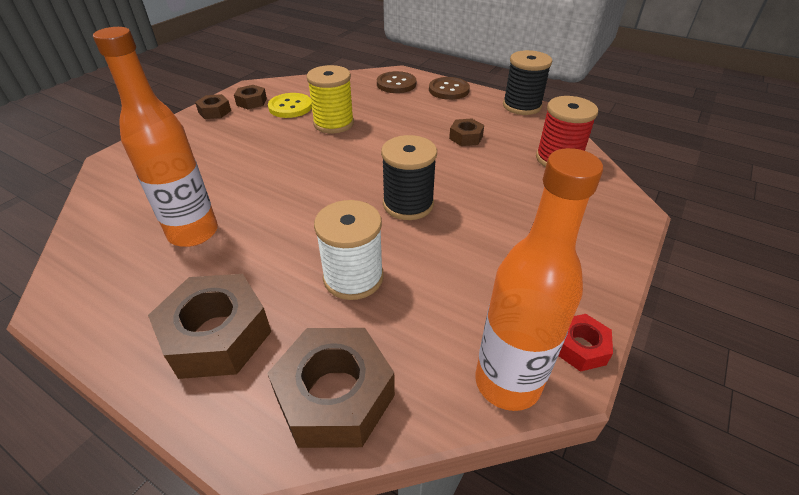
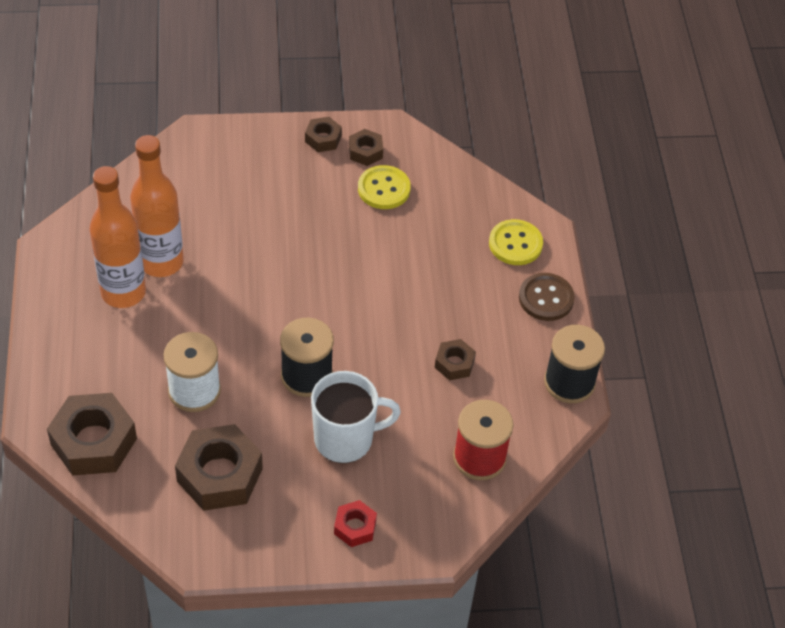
camera: 50 degrees right, 10 degrees up
(217, 335) = (90, 350): brown nut -> brown nut (219, 475)
(333, 123) = (385, 243): yellow spool -> none
(396, 84) = (515, 244): brown button -> yellow button
(490, 211) = (345, 439): none -> white mug
(507, 382) = (169, 527): orange bottle -> orange bottle (123, 292)
(580, 347) = (230, 558): red nut -> red nut (355, 527)

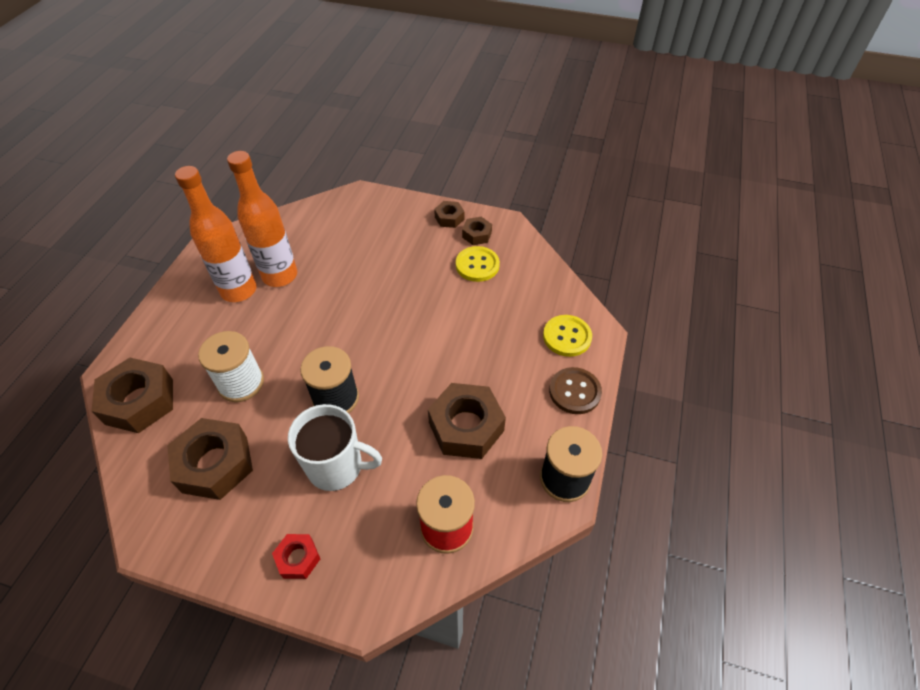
camera: 25 degrees right, 0 degrees up
(454, 363) = (466, 426): brown nut -> brown nut, size x1.95

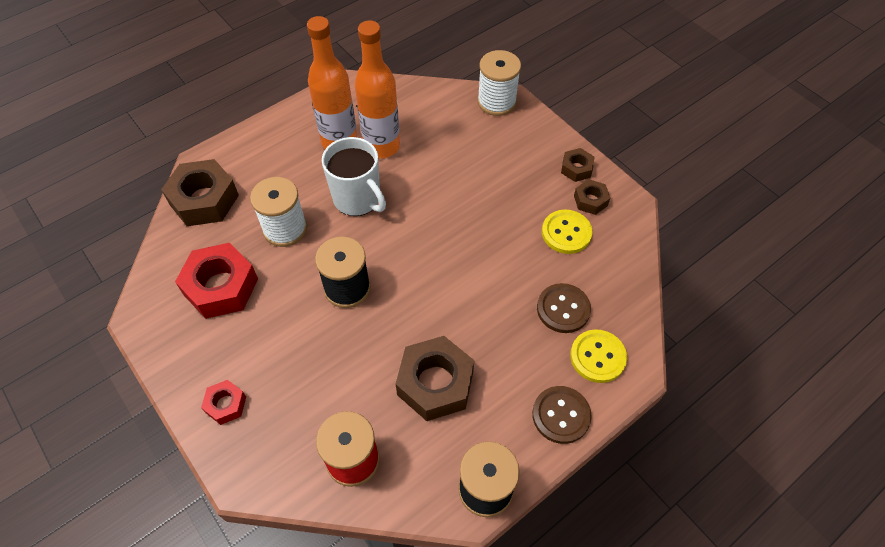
camera: 35 degrees right, 5 degrees up
(215, 464) = (221, 287): brown nut -> red nut
(337, 466) = (306, 348): white mug -> white mug (358, 199)
(351, 200) = (496, 102): none -> white spool
(517, 318) = (563, 309): none -> brown button

